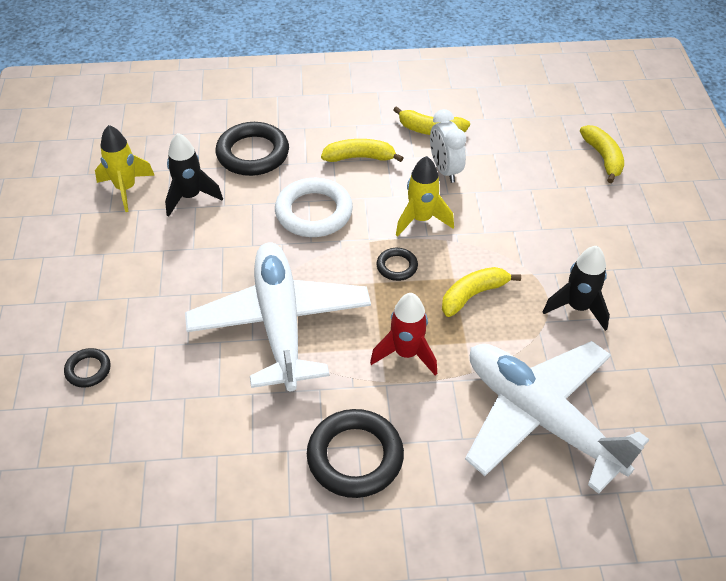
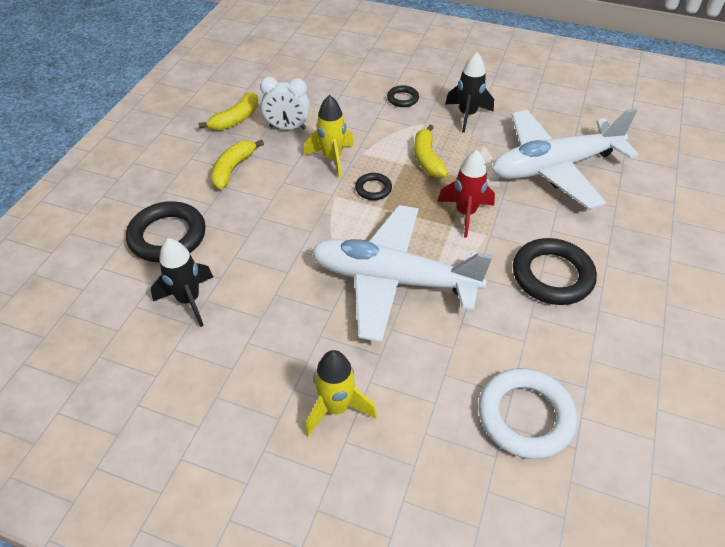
camera: 65 degrees left, 0 degrees up
(88, 370) = (372, 449): black ring -> black ring (402, 99)
(126, 189) = (133, 352): yellow rocket -> yellow rocket (336, 408)
(314, 212) = (277, 218): white ring -> white ring (525, 416)
(603, 158) = (336, 52): yellow banana -> none

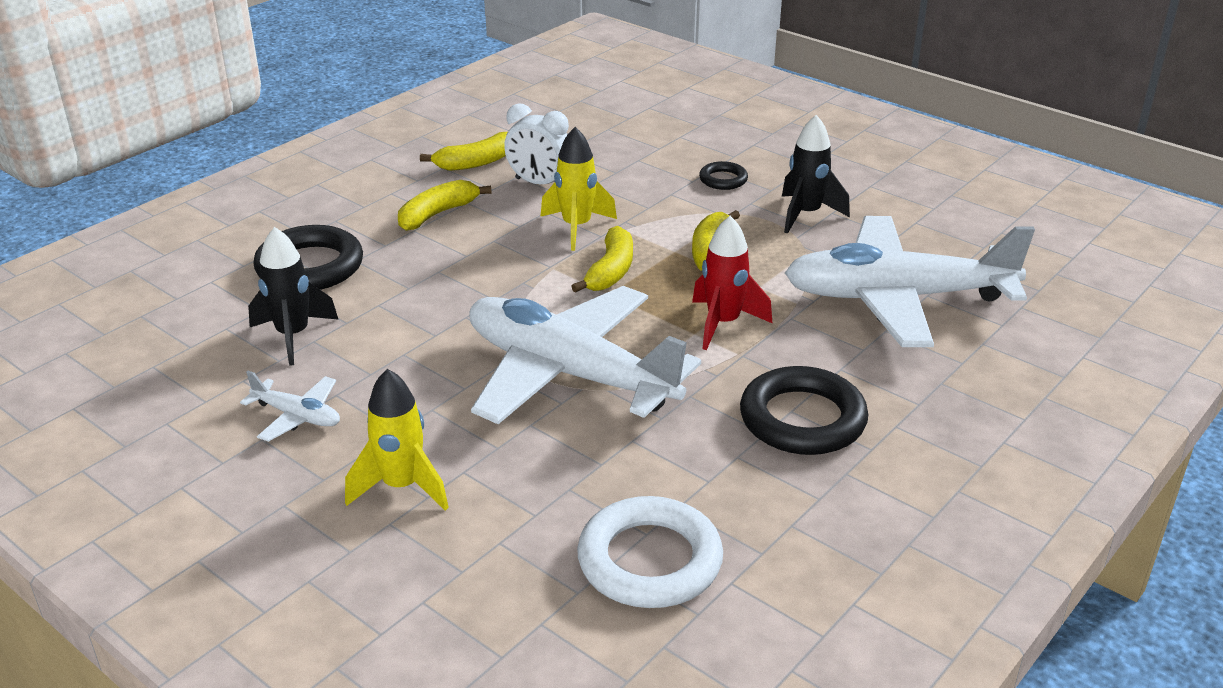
camera: 20 degrees right, 15 degrees down
(230, 369) = (297, 416): none -> white plane
(373, 189) = (611, 271): black ring -> yellow banana

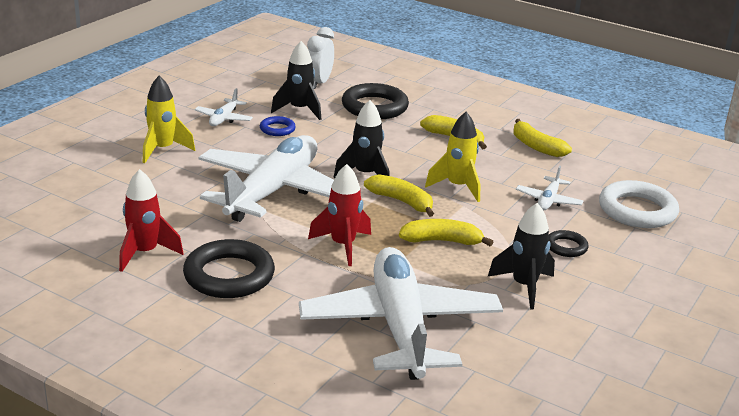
camera: 80 degrees right, 5 degrees down
(359, 361) = (277, 129): none -> blue ring
(532, 292) = (365, 175): none -> black rocket
(539, 183) = (517, 170): white clock -> white clock (319, 83)
(611, 271) = (401, 201): yellow banana -> yellow banana turned 150 degrees counterclockwise
(617, 174) = (548, 200): none -> white plane
(649, 560) = (93, 221): white ring -> white ring (637, 210)
(748, 499) = (145, 253): none -> red rocket

